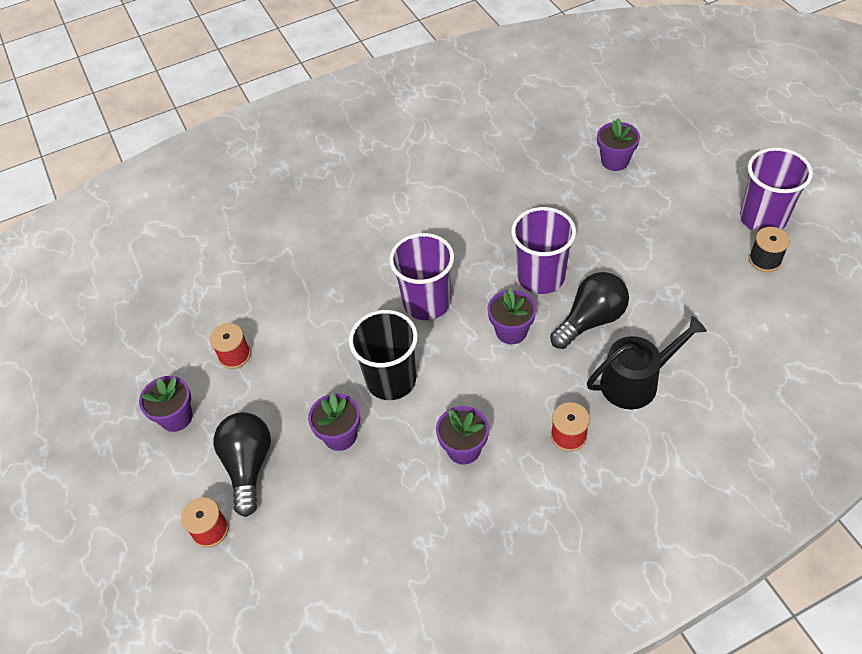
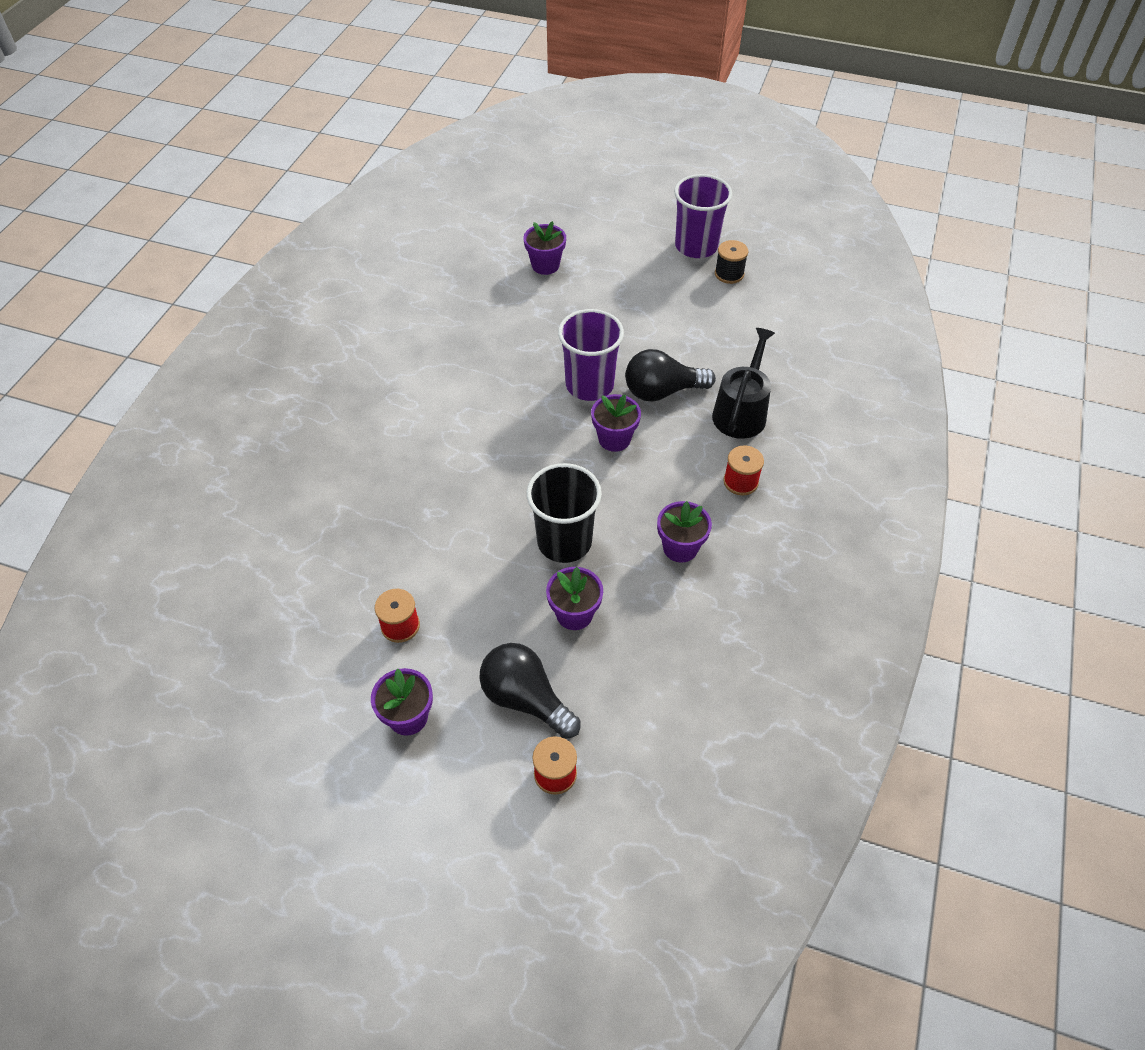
camera: 50 degrees left, 0 degrees up
(426, 303) = (522, 464): purple cup -> none
(590, 320) = (662, 391): black light bulb -> black light bulb turned 105 degrees counterclockwise

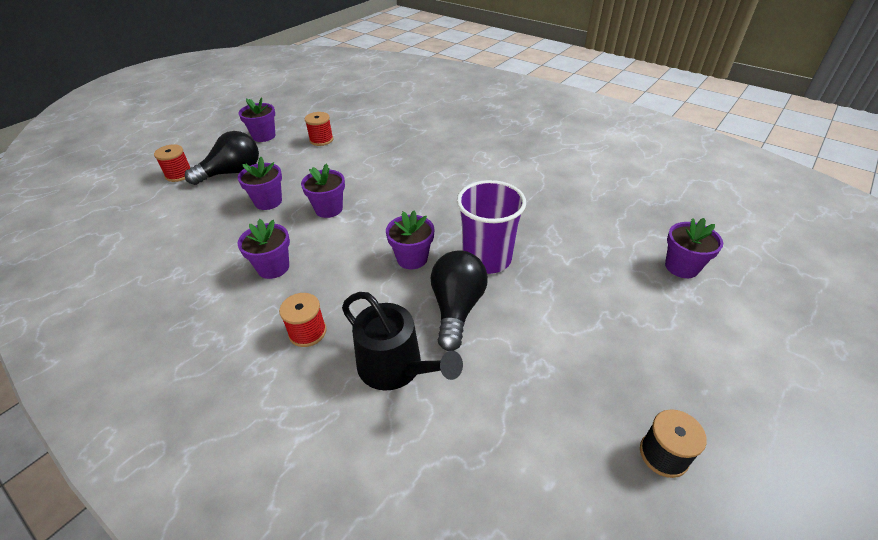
camera: 110 degrees right, 10 degrees down
(564, 542) = (329, 209): black cup -> purple flower pot
(696, 246) = (734, 433): purple cup -> none

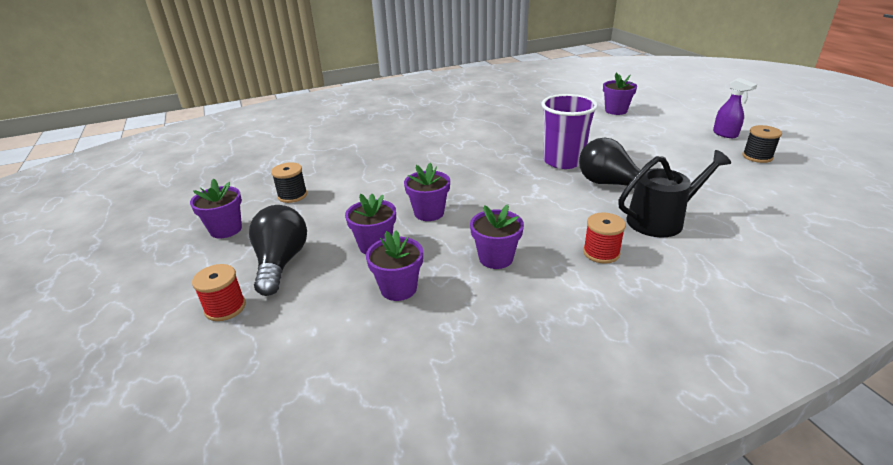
camera: 60 degrees left, 10 degrees down
(321, 140) = (292, 195): red spool -> black spool
(412, 258) = (539, 188): purple flower pot -> purple flower pot (398, 288)
(718, 403) = (725, 134): none -> purple spray bottle

